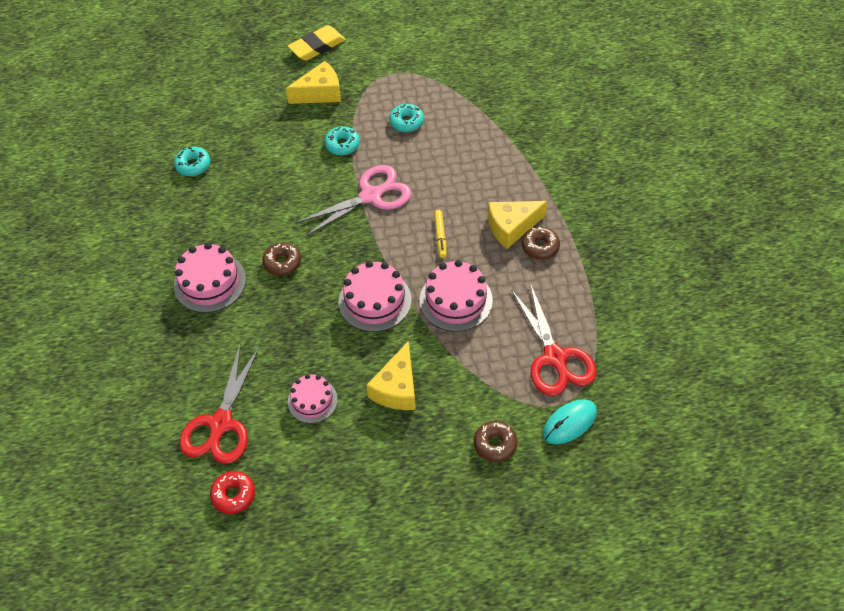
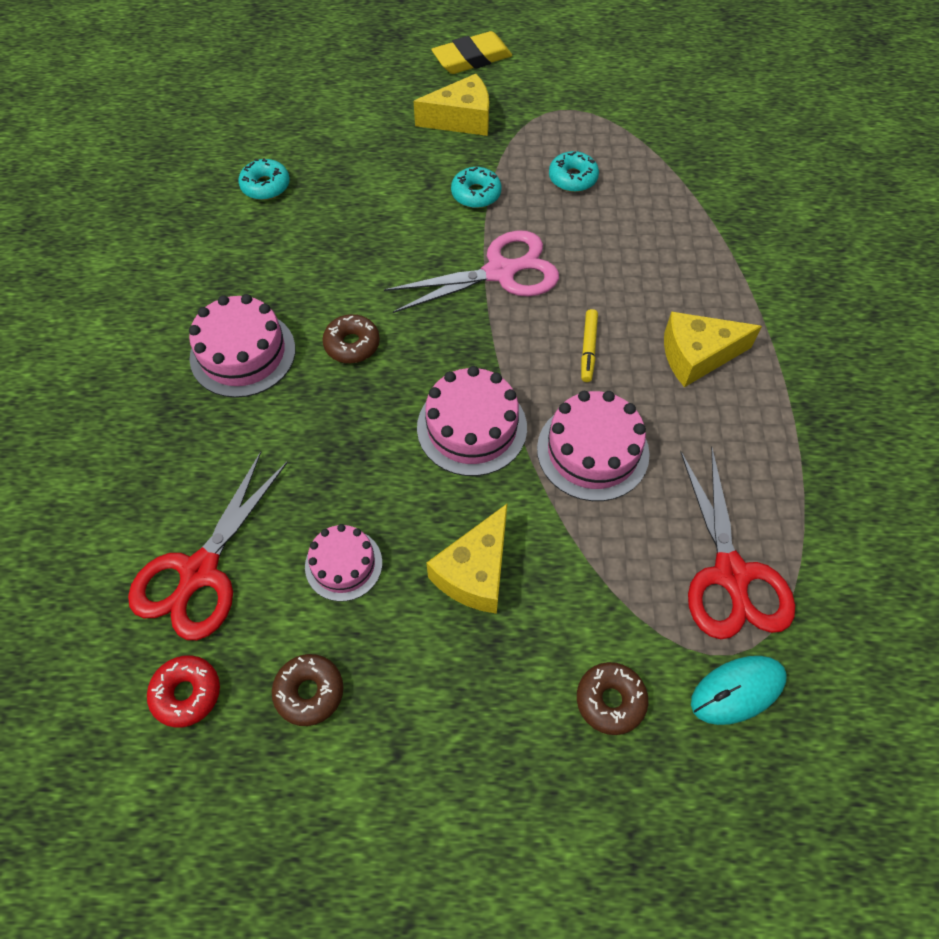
camera: 10 degrees right, 5 degrees up
(540, 247) = (735, 393): brown donut -> brown donut (309, 692)

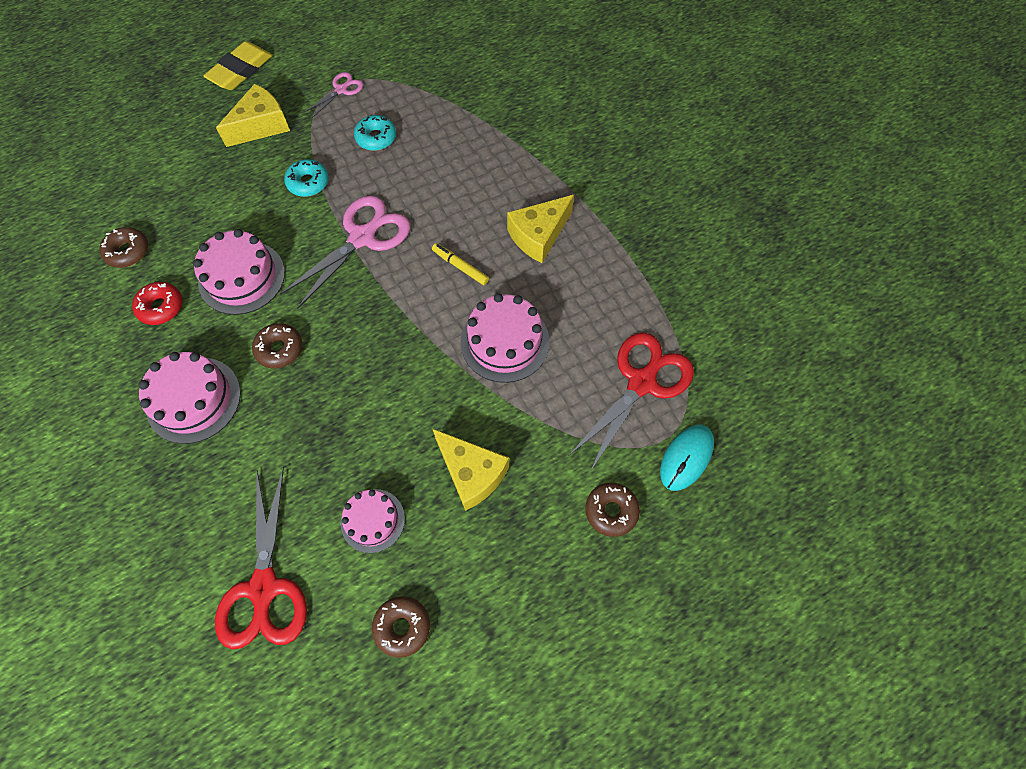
camera: 30 degrees left, 5 degrees up
(187, 693) = (310, 682): red donut -> red donut (161, 307)
(265, 186) = (128, 252): turquoise donut -> brown donut
(472, 427) = (409, 368): pink cake -> pink cake (242, 277)
(475, 572) = (471, 473): yellow cheese -> yellow cheese turned 45 degrees counterclockwise
(564, 116) = (341, 90): none -> pink scissors
(588, 349) = (460, 267): yellow marker -> yellow marker turned 150 degrees clockwise
(731, 575) = (642, 382): red scissors -> red scissors turned 105 degrees counterclockwise

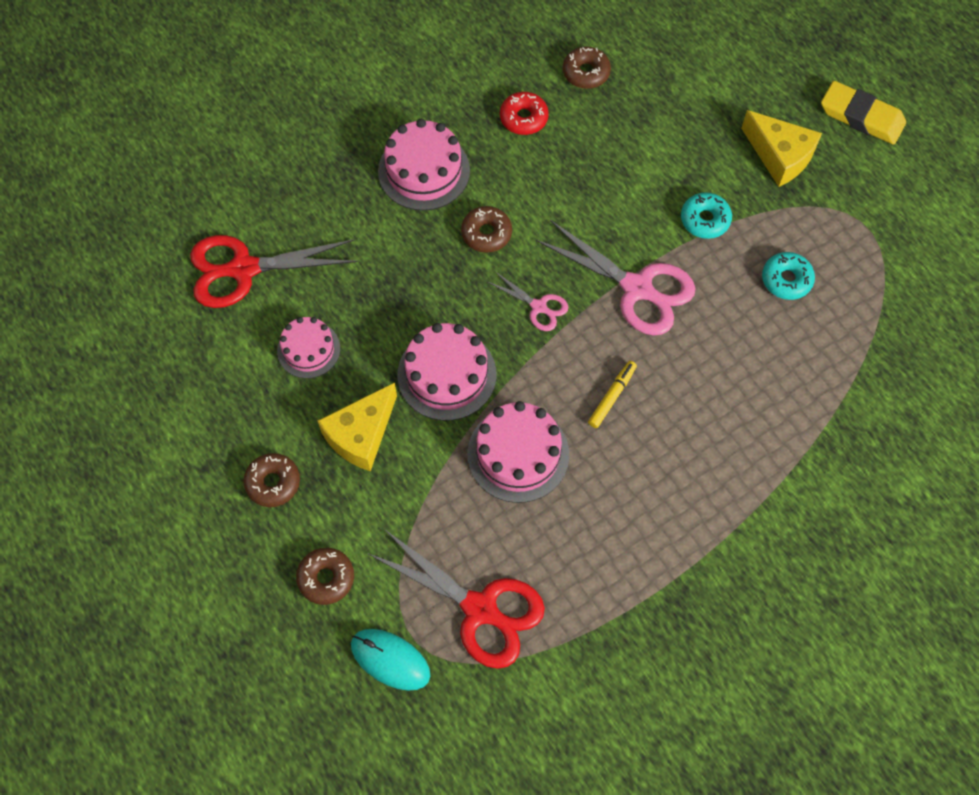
camera: 85 degrees right, 0 degrees up
(242, 277) = (568, 181): pink cake -> pink cake (447, 375)
(341, 90) = (855, 229): pink scissors -> pink scissors (539, 307)
(402, 627) = (209, 390): brown donut -> brown donut (273, 483)
(538, 236) = (669, 481): yellow cheese -> none

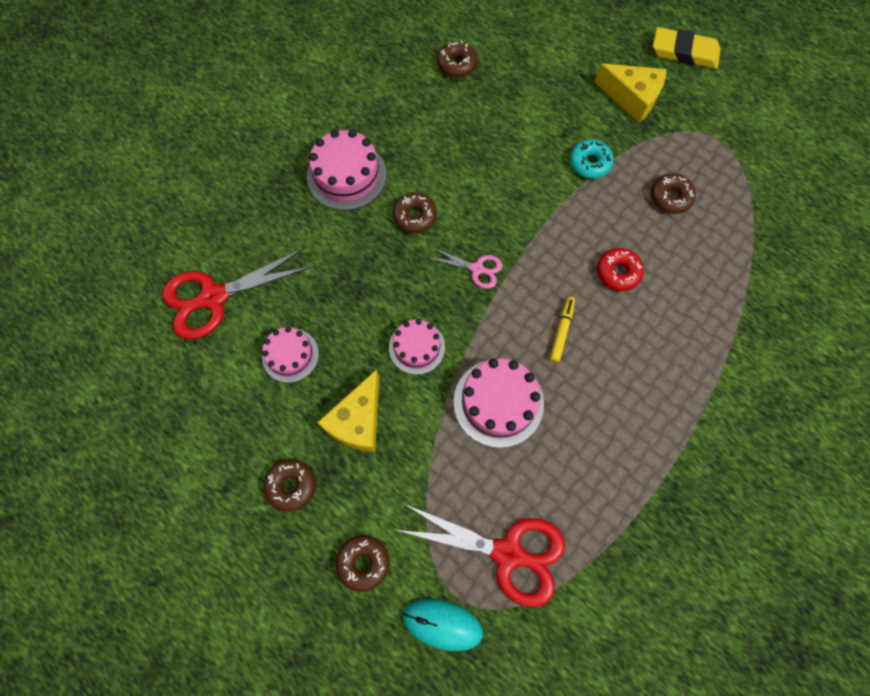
camera: 15 degrees left, 5 degrees up
(447, 375) = (417, 347): pink cake -> pink cake, size x0.64
(523, 118) = (417, 113): red donut -> red donut (618, 272)
(637, 289) = (554, 233): pink scissors -> none
(786, 280) = (670, 197): turquoise donut -> brown donut

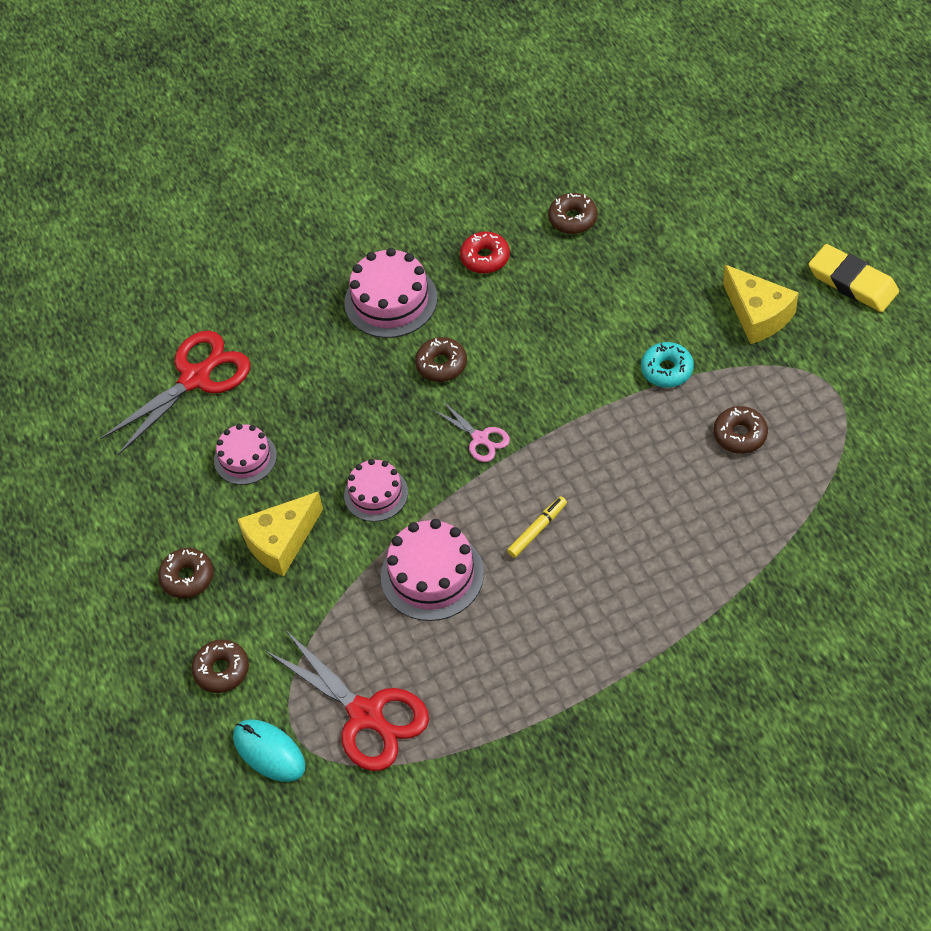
camera: 30 degrees right, 15 degrees down
(213, 297) = (196, 378): red scissors -> red scissors turned 135 degrees clockwise
(618, 272) = (633, 492): red donut -> red donut (485, 258)

